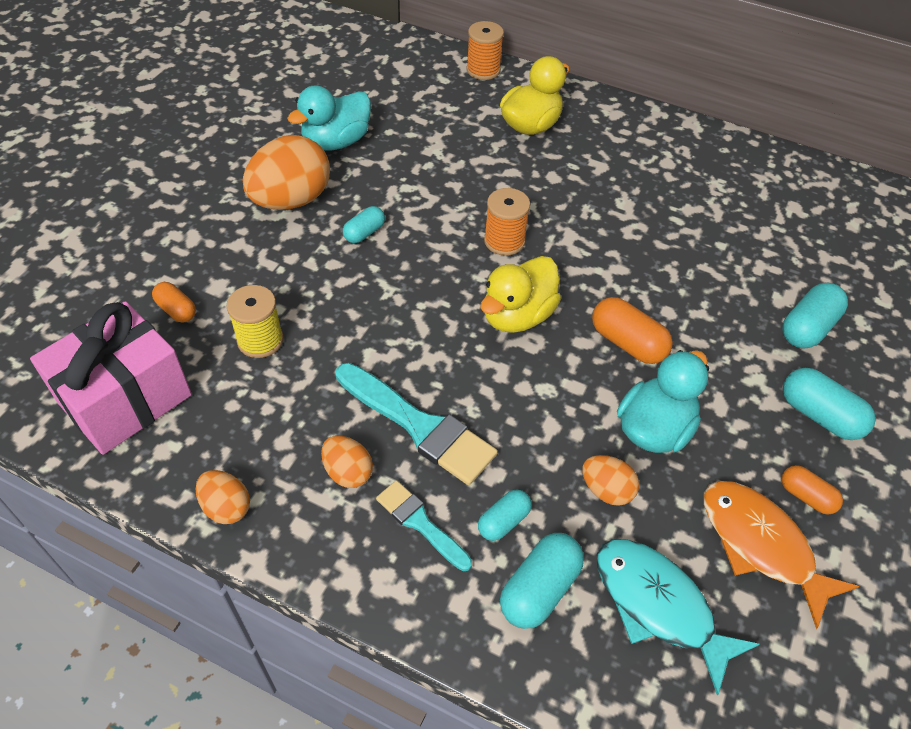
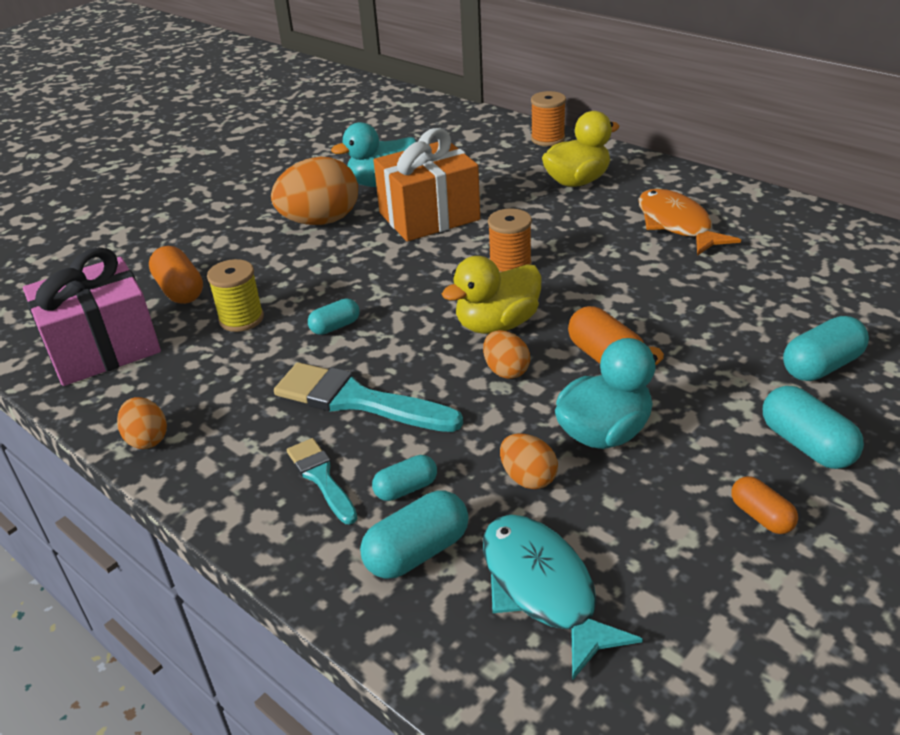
camera: 20 degrees right, 15 degrees down
(176, 310) = (180, 290): orange capsule -> orange capsule, size x1.60
(348, 472) = (271, 427): orange egg -> orange egg (506, 370)
(364, 233) = (376, 249): turquoise capsule -> turquoise capsule (335, 327)
(402, 184) = (429, 216): none -> orange gift
(419, 426) = (357, 400): turquoise brush -> turquoise brush turned 150 degrees clockwise
(760, 545) = (686, 552): orange fish -> orange fish (676, 224)

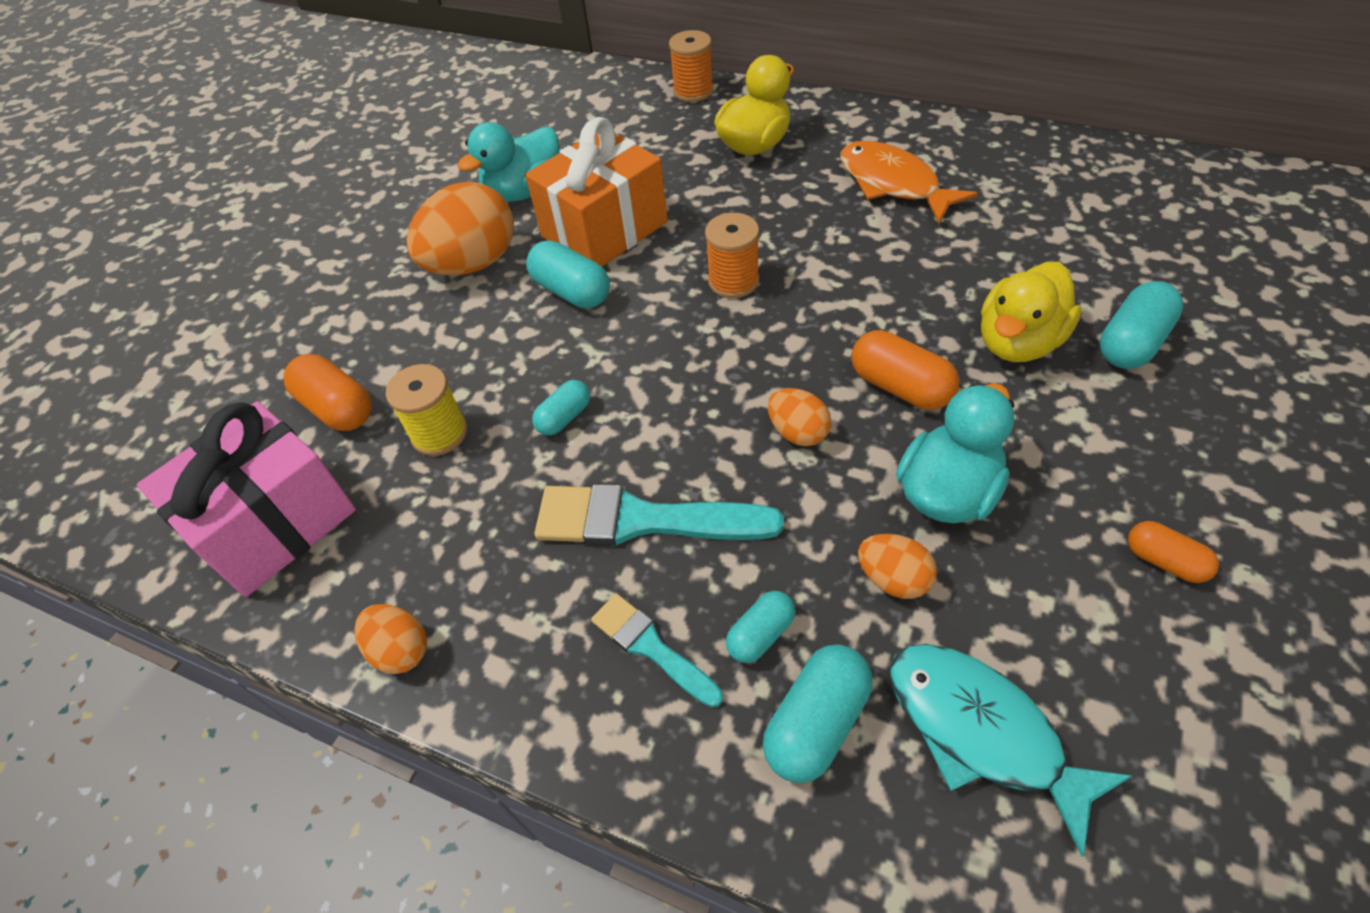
camera: 15 degrees left, 15 degrees up
(497, 324) = (757, 369): yellow duck -> yellow duck (1018, 342)
(806, 445) = (1165, 452): turquoise capsule -> turquoise capsule (571, 291)

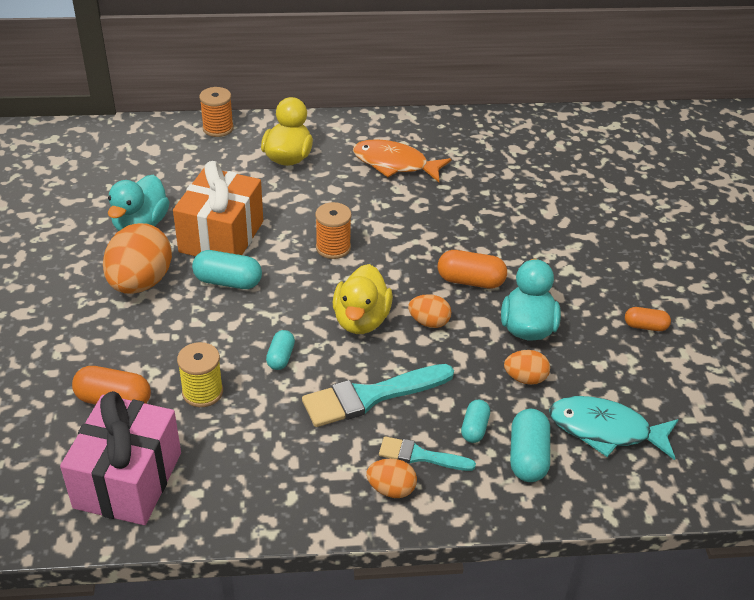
camera: 35 degrees left, 10 degrees down
(400, 650) = (274, 512): orange egg -> orange egg (391, 489)
(1018, 342) = (519, 239): yellow duck -> yellow duck (361, 320)
(1132, 343) = (576, 224): turquoise capsule -> none

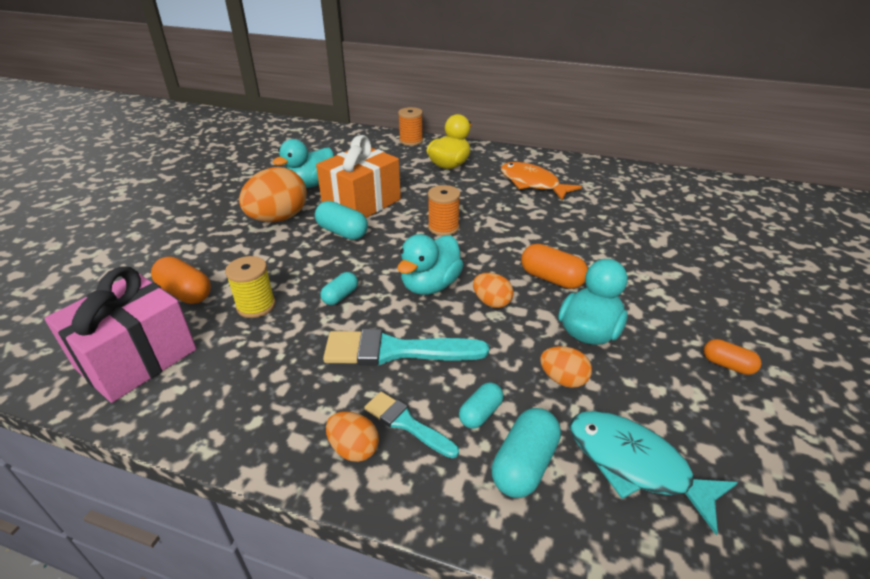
camera: 25 degrees right, 5 degrees down
(361, 320) = (430, 285): yellow duck -> turquoise duck

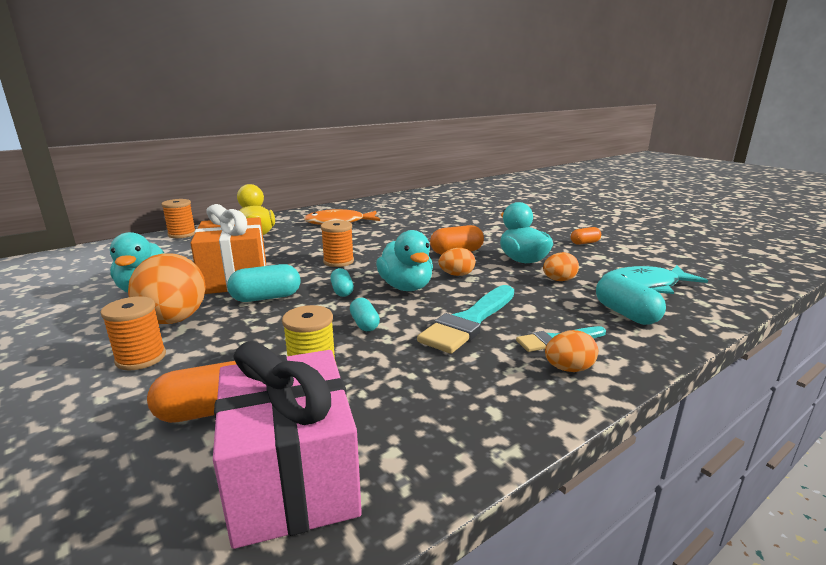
camera: 55 degrees left, 15 degrees down
(226, 236) = (141, 358): none -> orange spool
(480, 413) = (569, 312): turquoise capsule -> turquoise capsule (342, 291)

